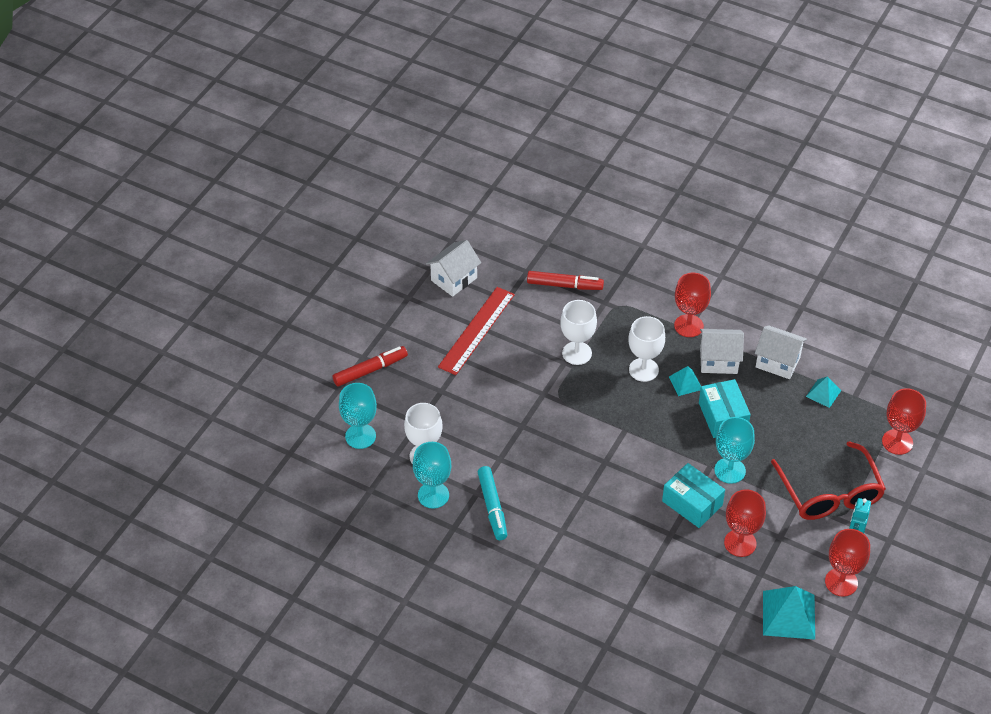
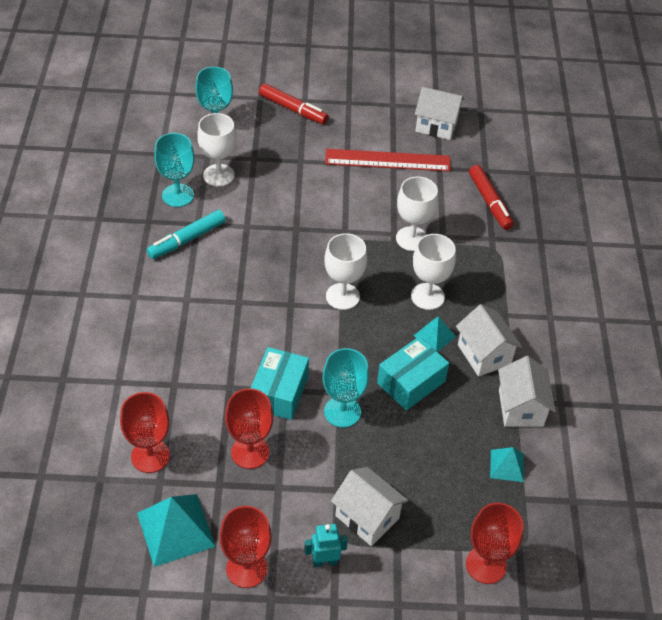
camera: 60 degrees right, 0 degrees up
(615, 424) = (342, 296): none -> white goblet
(688, 326) = (512, 314): red goblet -> red goblet (150, 456)
(830, 493) = (367, 517): red glasses -> white house

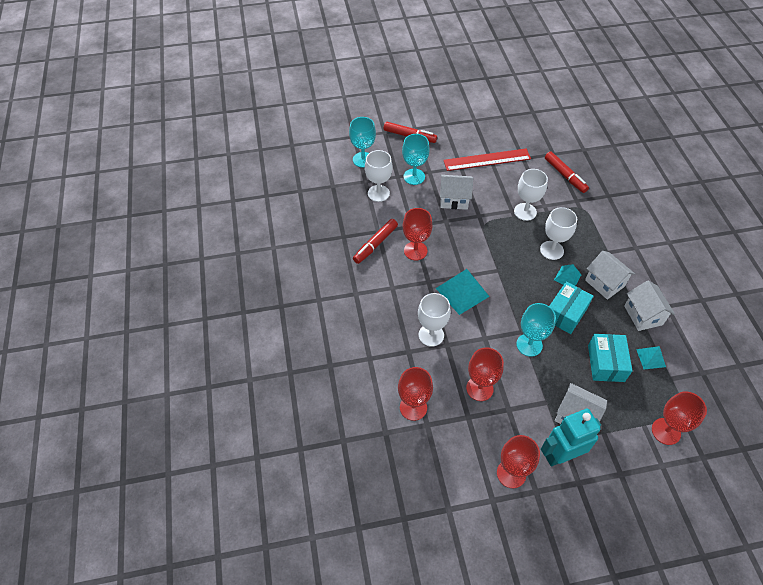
camera: 10 degrees left, 5 degrees up
(176, 529) = (452, 457): turquoise pyramid -> turquoise pyramid (462, 292)
(178, 195) = (356, 213): turquoise goblet -> turquoise goblet (414, 177)
(187, 240) = (375, 244): turquoise marker -> red marker
(237, 259) = (415, 251): none -> red goblet
(279, 392) = (482, 341): turquoise box -> turquoise box (606, 363)
(324, 561) = (561, 455): turquoise robot -> turquoise robot, size x1.88
(342, 296) = (496, 262): white goblet -> white goblet (431, 335)
(436, 126) = (509, 129): white house -> white house (454, 200)

